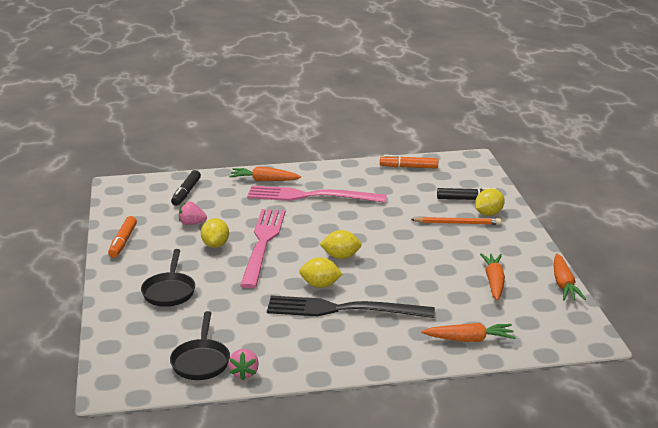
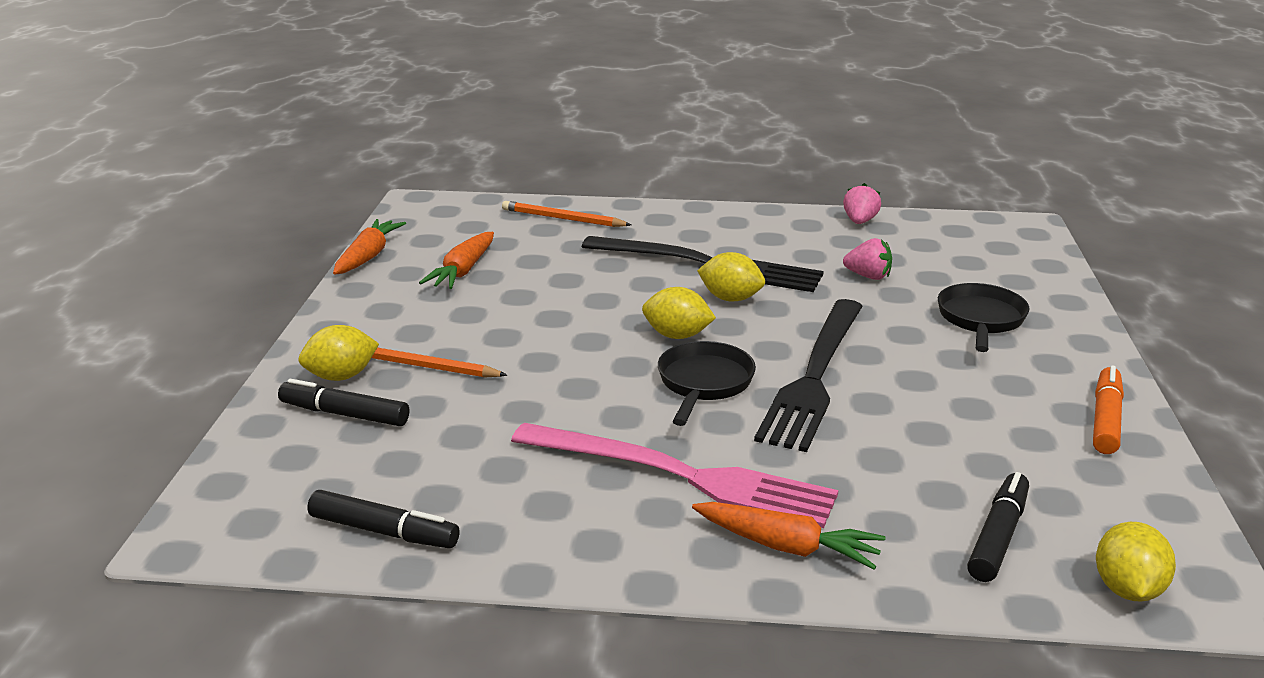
camera: 165 degrees left, 0 degrees up
(192, 223) = (966, 442): pink strawberry -> pink strawberry (868, 276)
(201, 361) = (916, 237): black pan -> black pan (704, 383)
(215, 245) = (908, 387): yellow lemon -> yellow lemon (1127, 589)
(263, 244) = (814, 376): pink fork -> black fork
(408, 167) = (384, 531): orange marker -> black marker
(469, 339) = (563, 219): orange carrot -> orange pencil

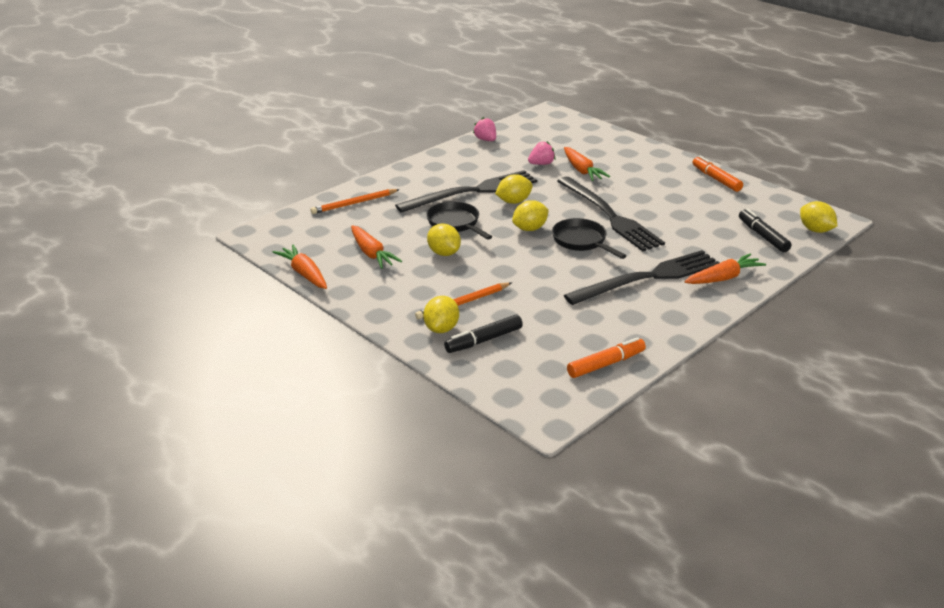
camera: 50 degrees left, 5 degrees up
(384, 531) = (606, 364): black marker -> orange marker
(526, 308) = (444, 253): none -> yellow lemon
(681, 476) = (648, 278): pink fork -> black fork
(907, 308) = (582, 170): none -> orange carrot
(980, 319) = (613, 162): black pan -> black pan (455, 223)

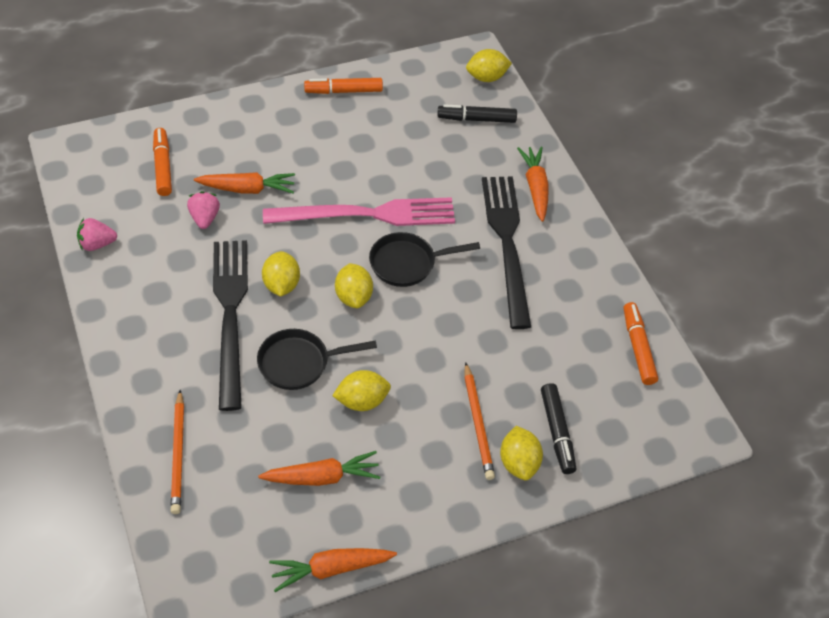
camera: 70 degrees left, 20 degrees up
(441, 328) = (519, 463): yellow lemon -> yellow lemon turned 45 degrees clockwise
(568, 141) = (163, 166): none -> orange marker
(609, 216) = (367, 214): black fork -> pink fork

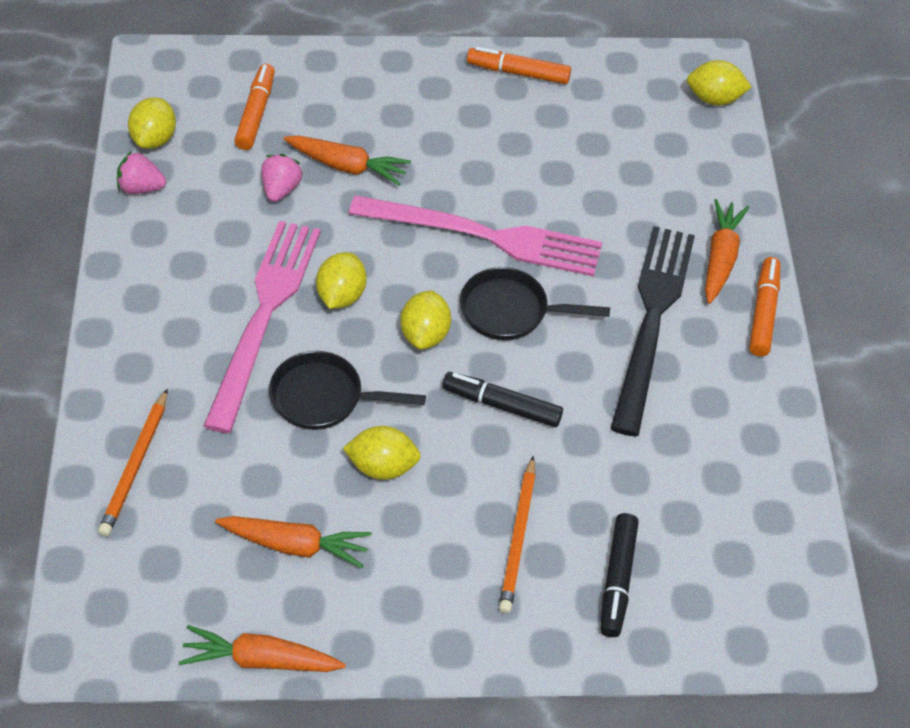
camera: 20 degrees right, 0 degrees up
(230, 315) = (264, 315): black fork -> pink fork
(476, 119) = (678, 150): black marker -> black marker (501, 405)
(519, 463) = (551, 603): yellow lemon -> yellow lemon (154, 139)
(638, 347) = (773, 503): orange marker -> orange marker (763, 312)

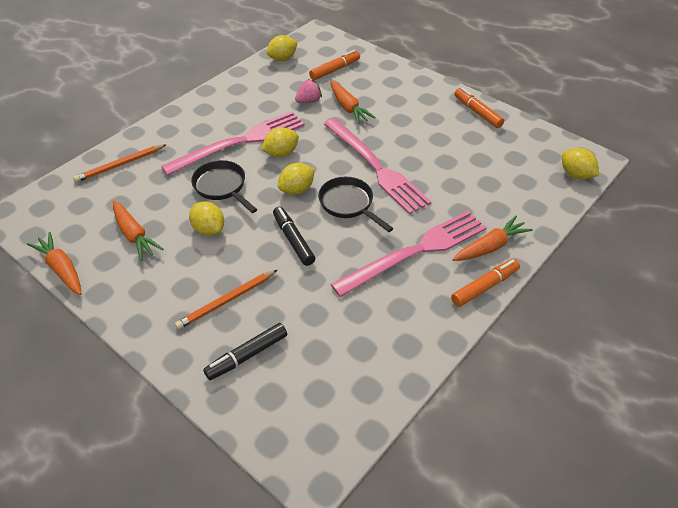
camera: 45 degrees right, 5 degrees down
(141, 188) = (255, 72): pink strawberry -> none
(652, 320) = (416, 251): black fork -> pink fork

